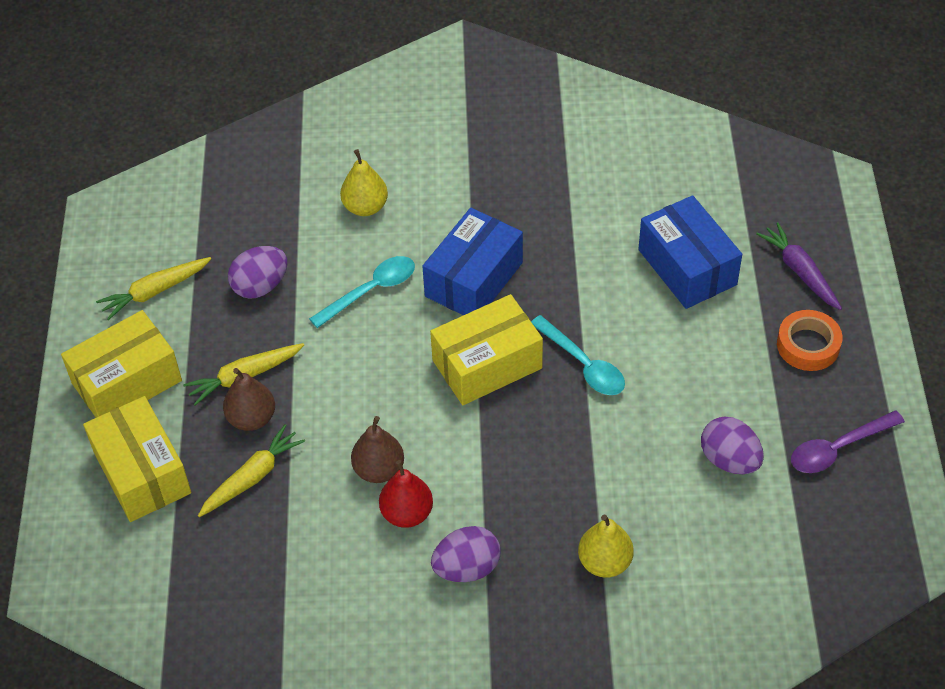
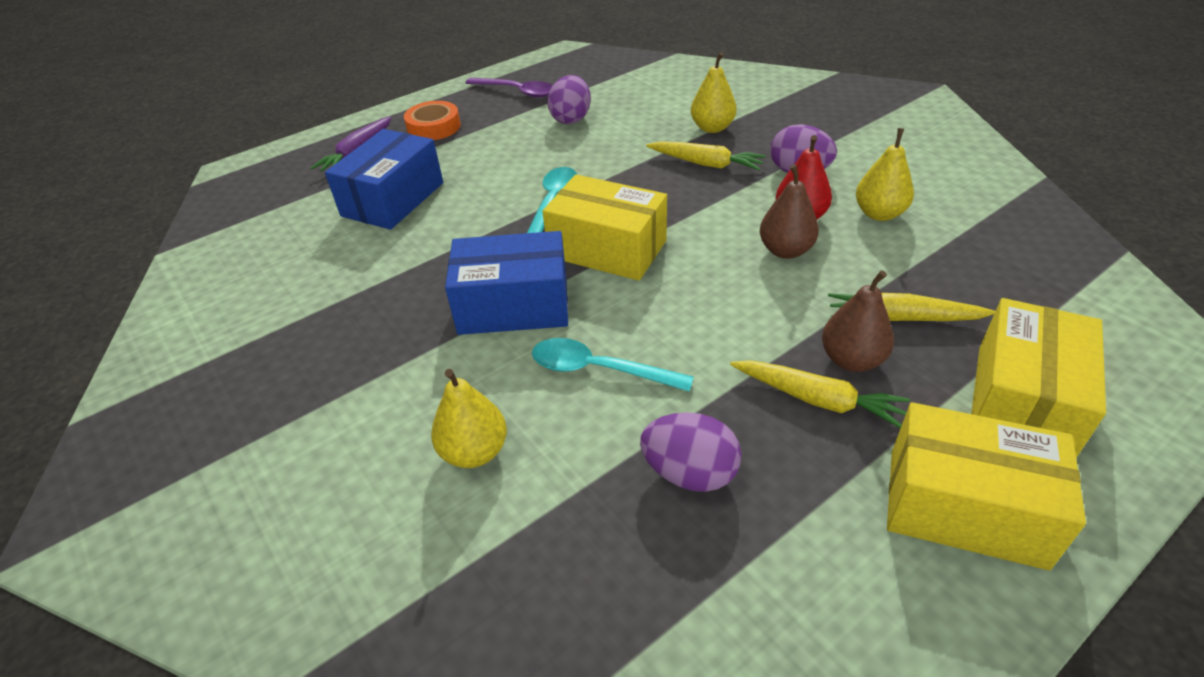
camera: 125 degrees left, 10 degrees down
(155, 291) = (821, 592): yellow carrot -> yellow carrot (706, 164)
(358, 571) = (879, 214): none -> yellow pear

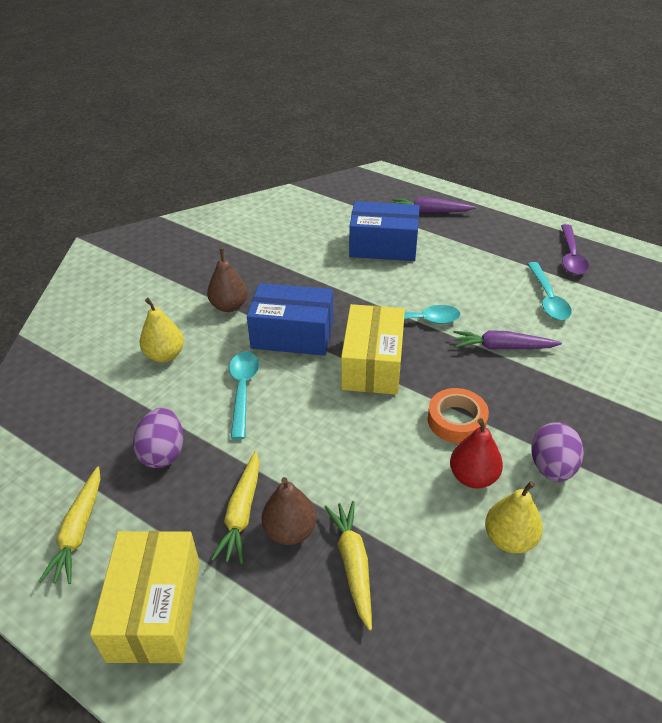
camera: 70 degrees right, 0 degrees up
(434, 127) = (486, 232): orange tape -> orange tape (456, 420)
(513, 305) = (292, 334): blue box -> blue box turned 60 degrees counterclockwise
(571, 119) = (548, 298): purple egg -> turquoise spoon
(627, 160) = (502, 347): none -> purple carrot
(706, 164) = (526, 398): yellow carrot -> yellow carrot (78, 531)
(712, 128) = (594, 391): yellow pear -> none
(785, 250) = (416, 472): brown pear -> brown pear (229, 306)
(1022, 401) = (271, 656): yellow box -> none

